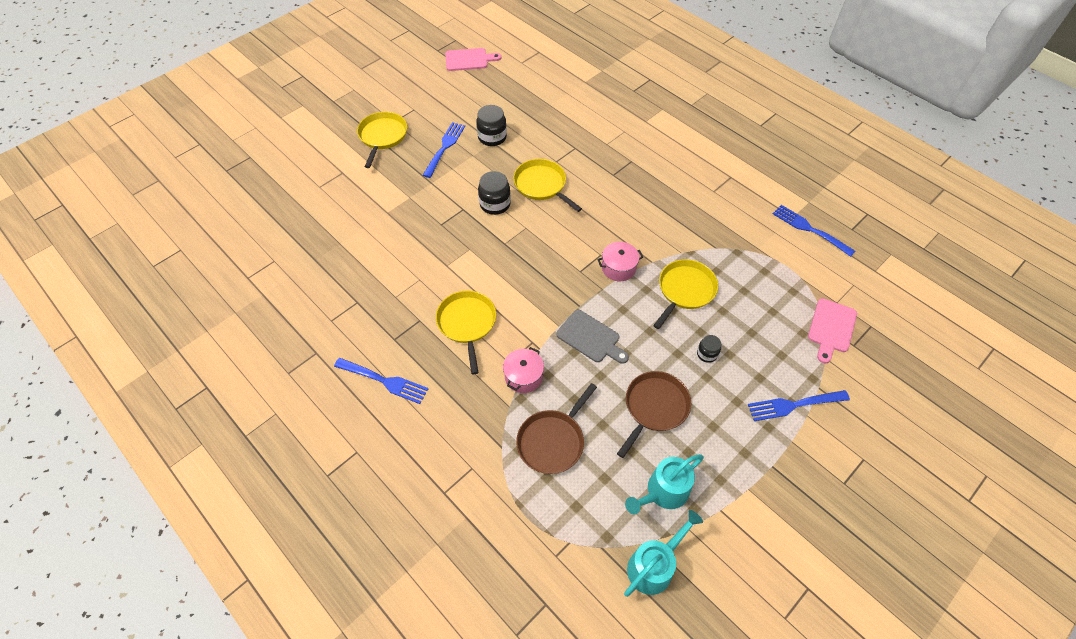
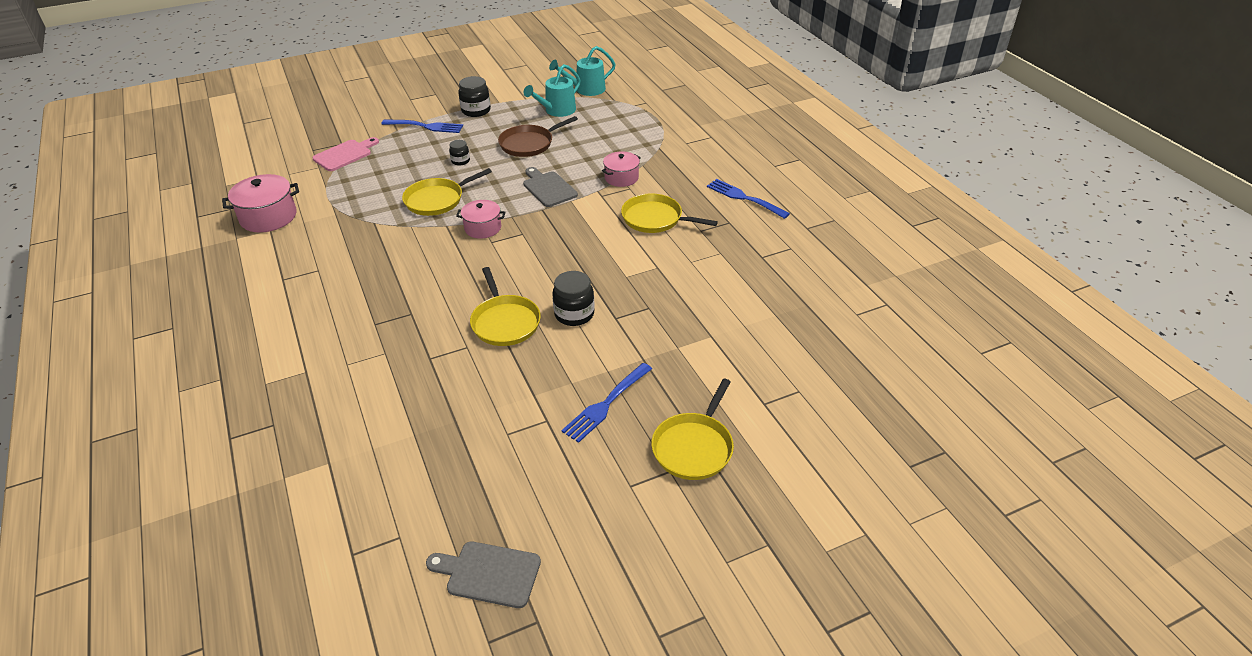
camera: 160 degrees left, 15 degrees down
(467, 323) = (655, 219): yellow pan -> yellow pan turned 105 degrees clockwise
(469, 60) = (489, 573): pink cutting board -> grey cutting board
(492, 137) = (531, 402): black jar -> black jar (476, 111)
(553, 441) = (618, 143): brown pan -> none
(663, 492) = (557, 111): turquoise watering can -> turquoise watering can turned 150 degrees clockwise
(809, 229) = (268, 217): blue fork -> pink pot

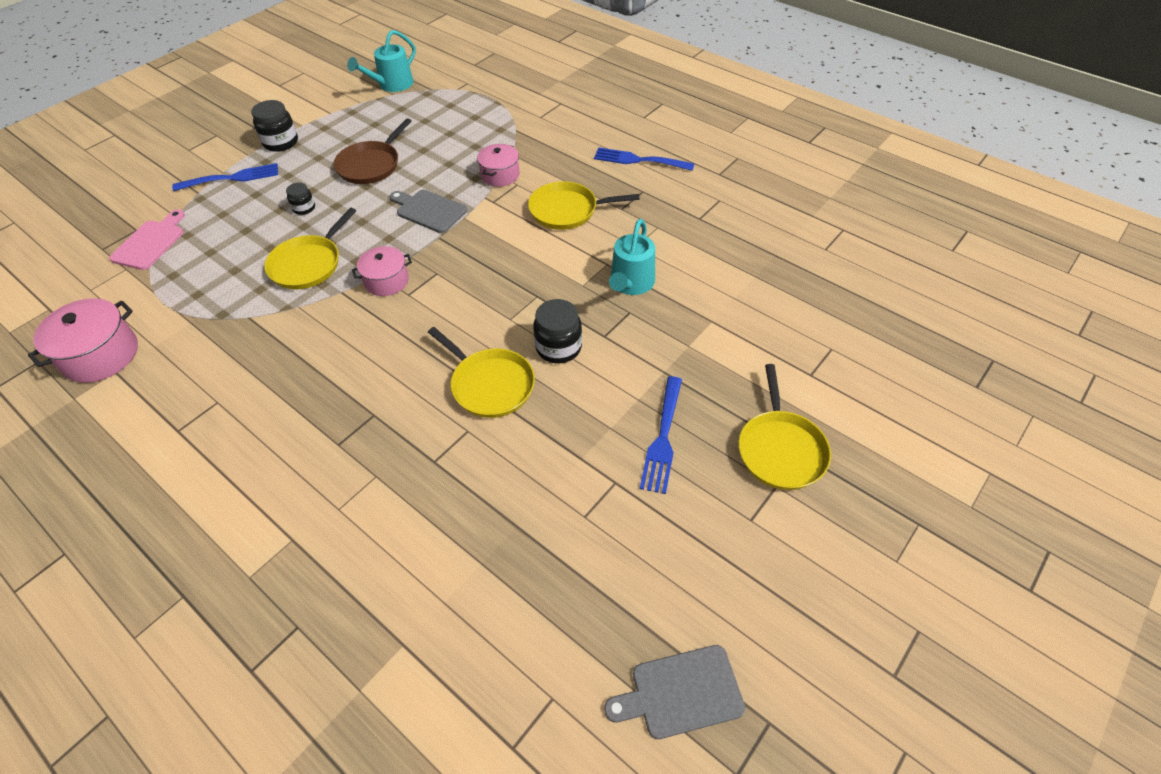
camera: 25 degrees left, 10 degrees up
(557, 111) = (376, 118): turquoise watering can -> turquoise watering can (630, 284)

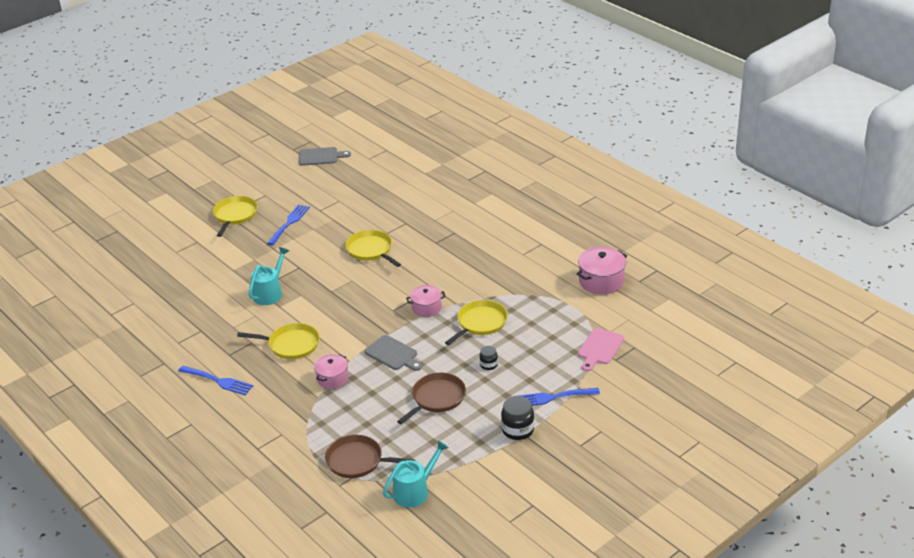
camera: 170 degrees left, 15 degrees down
(452, 102) = (358, 461): none -> brown pan
(558, 347) = (327, 264): black jar -> none

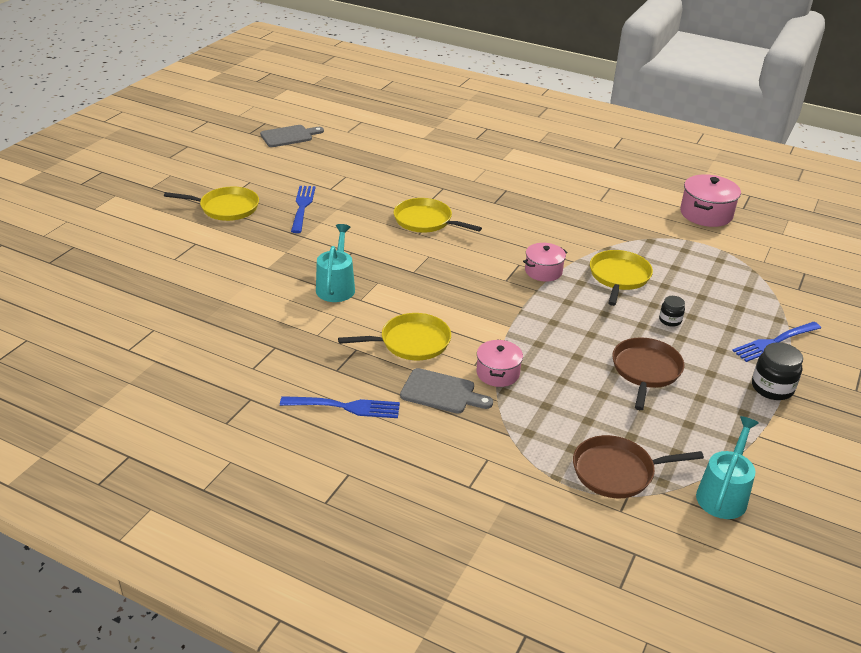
camera: 25 degrees left, 0 degrees up
(235, 215) = (226, 208): yellow pan -> yellow pan turned 105 degrees clockwise
(393, 354) = (548, 329): grey cutting board -> grey cutting board (441, 392)
(599, 348) = (771, 280): pink cutting board -> none

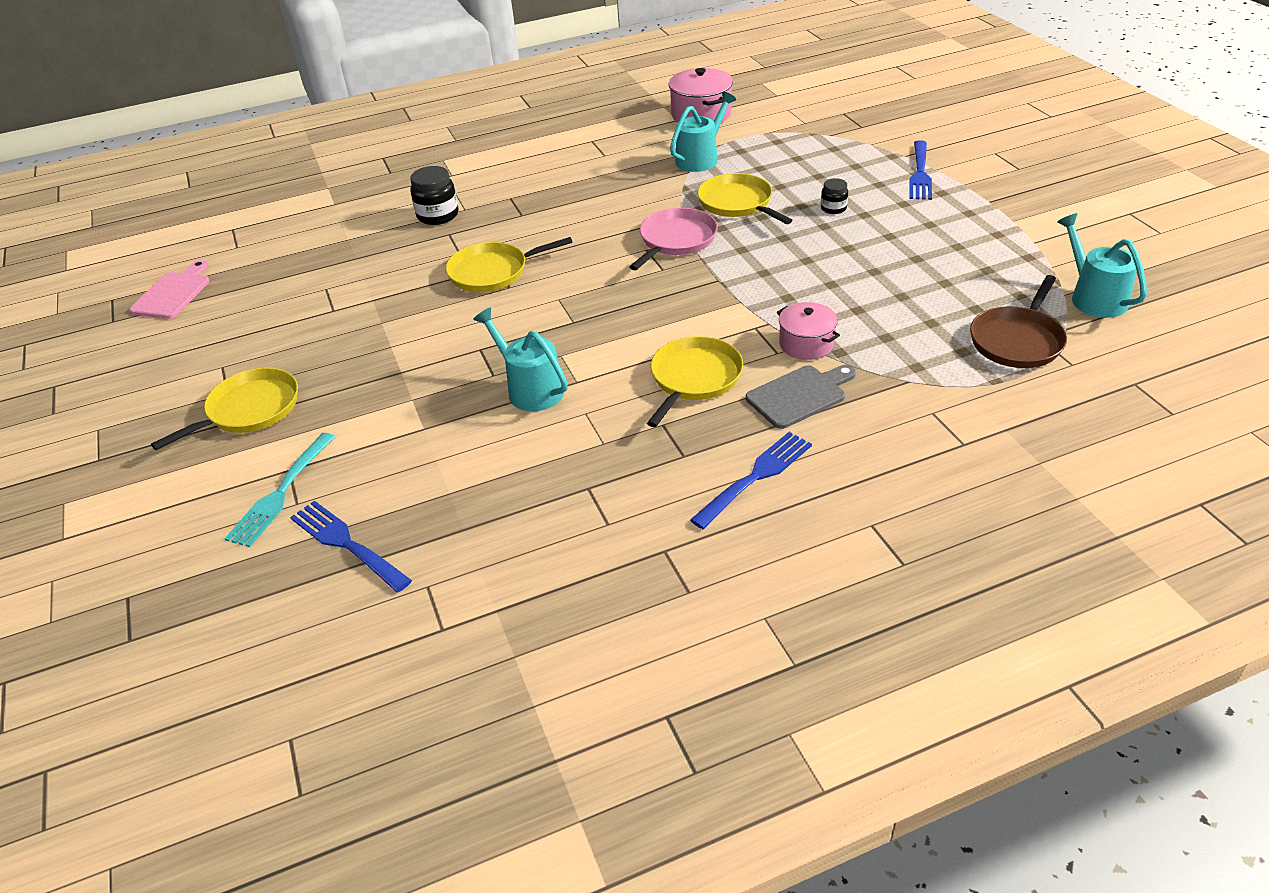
camera: 45 degrees left, 5 degrees up
(177, 250) = (281, 493): none -> turquoise fork
(289, 136) = (173, 293): grey cutting board -> pink cutting board
(302, 207) = (339, 347): blue fork -> blue fork (347, 544)
(543, 271) = (676, 240): pink pot -> pink pan
(645, 371) = (891, 256): brown pan -> none
(651, 238) = (700, 158): none -> turquoise watering can
(772, 388) = (978, 205): black jar -> black jar (438, 215)

